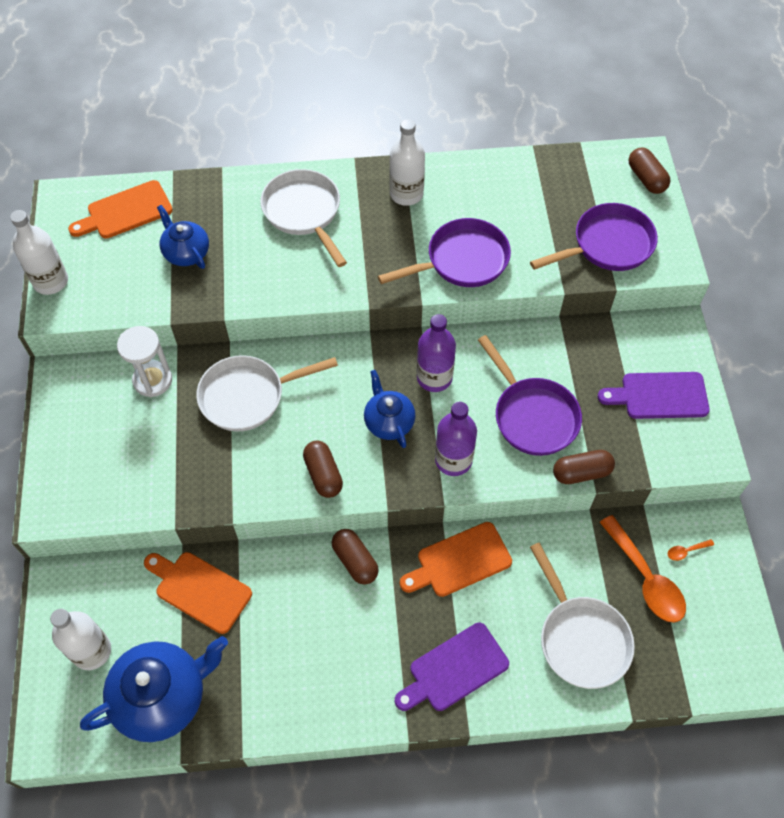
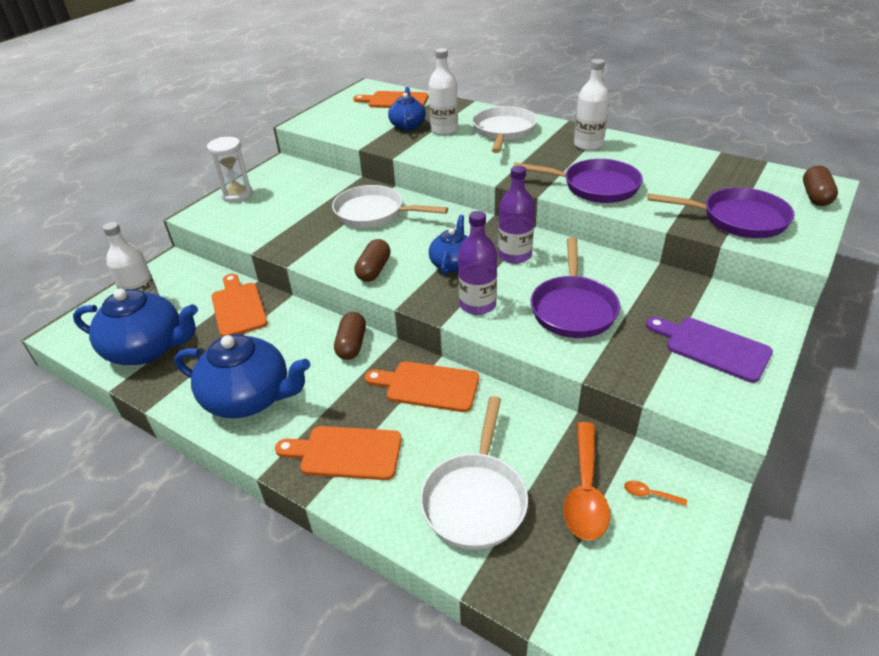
camera: 40 degrees right, 20 degrees down
(51, 281) = (318, 113): white bottle -> white bottle (444, 130)
(153, 380) = (328, 185): white hourglass -> white hourglass (237, 195)
(322, 677) = (249, 398): none -> blue teapot
(454, 669) = (345, 453): purple cutting board -> orange cutting board
(581, 473) = (581, 362): brown capsule -> none

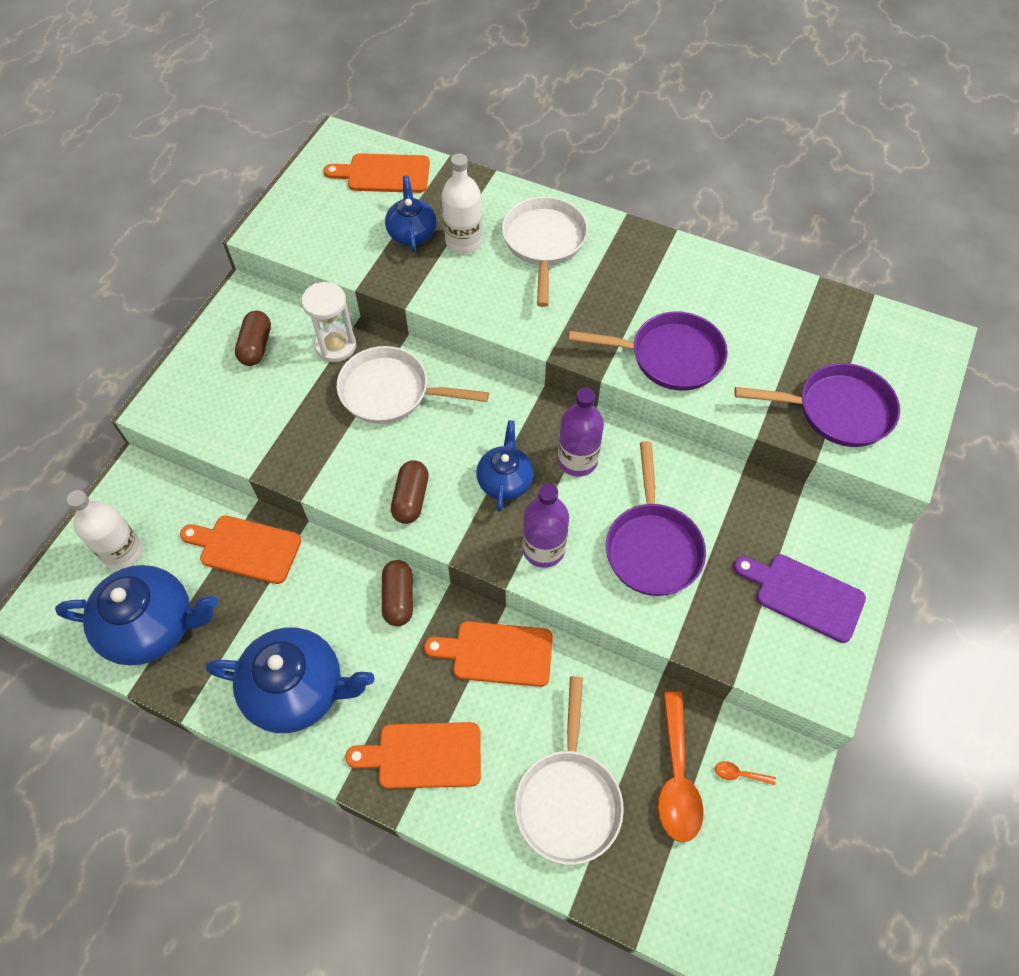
camera: 10 degrees left, 20 degrees up
(237, 195) = (199, 364): white hourglass -> white hourglass (336, 346)
(238, 307) = (245, 548): orange cutting board -> orange cutting board turned 45 degrees counterclockwise
(588, 145) = (655, 268): white bottle -> none
(815, 196) = (926, 362): brown capsule -> brown capsule (256, 346)

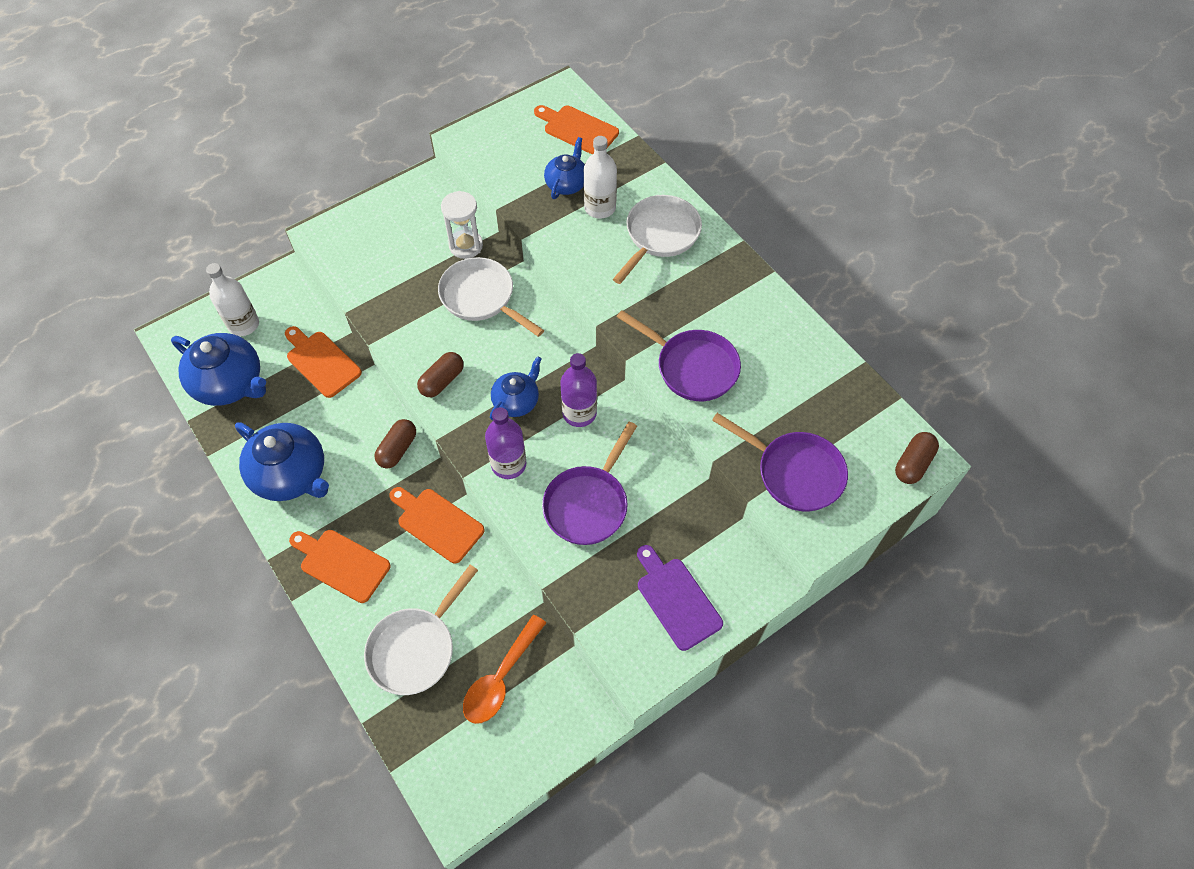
camera: 30 degrees right, 0 degrees up
(256, 346) = (411, 220): brown capsule -> brown capsule (913, 464)
(739, 774) = (547, 702): orange spoon -> none

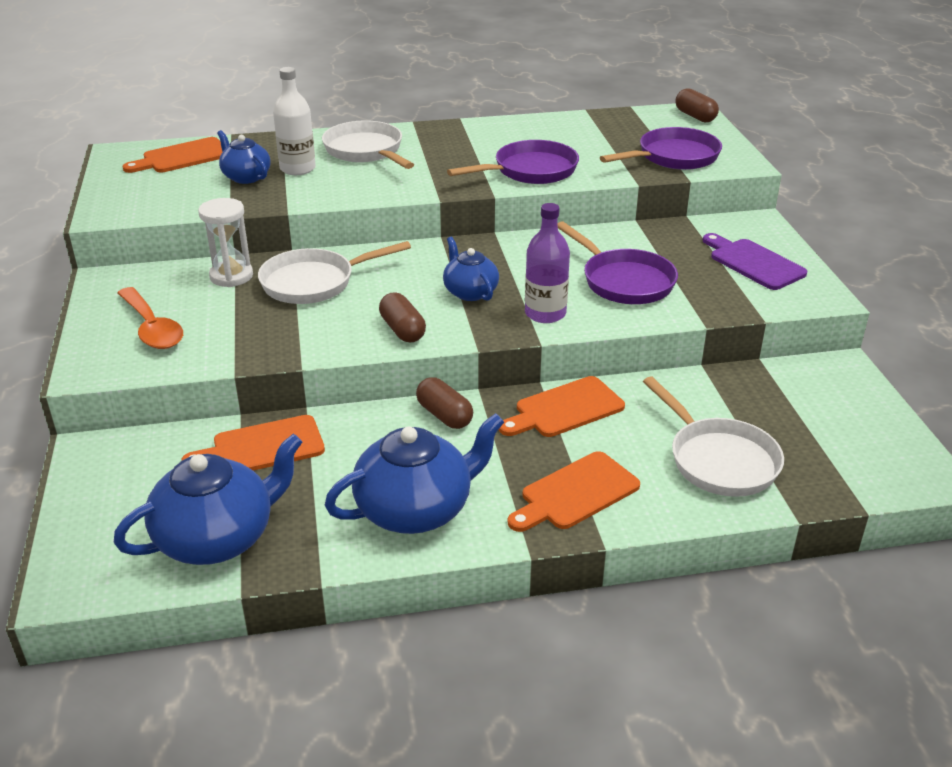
camera: 65 degrees left, 25 degrees down
(244, 324) = (128, 504): white bottle -> none
(500, 678) = (779, 410): orange spoon -> orange spoon (152, 328)
(579, 413) = (514, 262): purple bottle -> none
(676, 599) = (753, 263): purple cutting board -> purple cutting board turned 60 degrees clockwise

